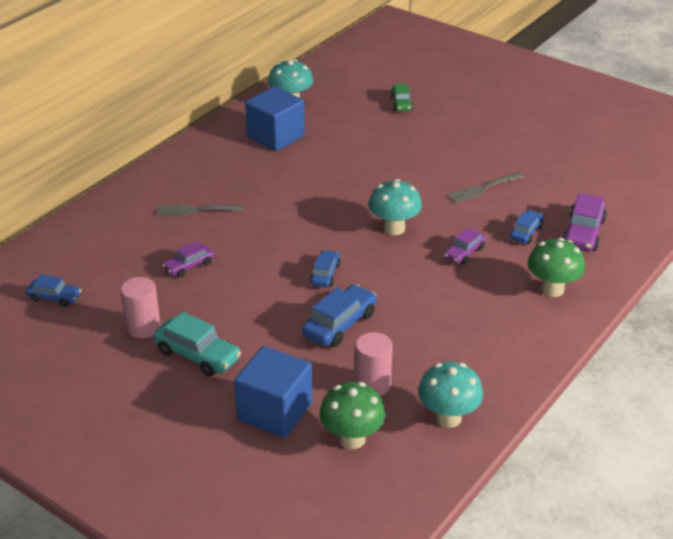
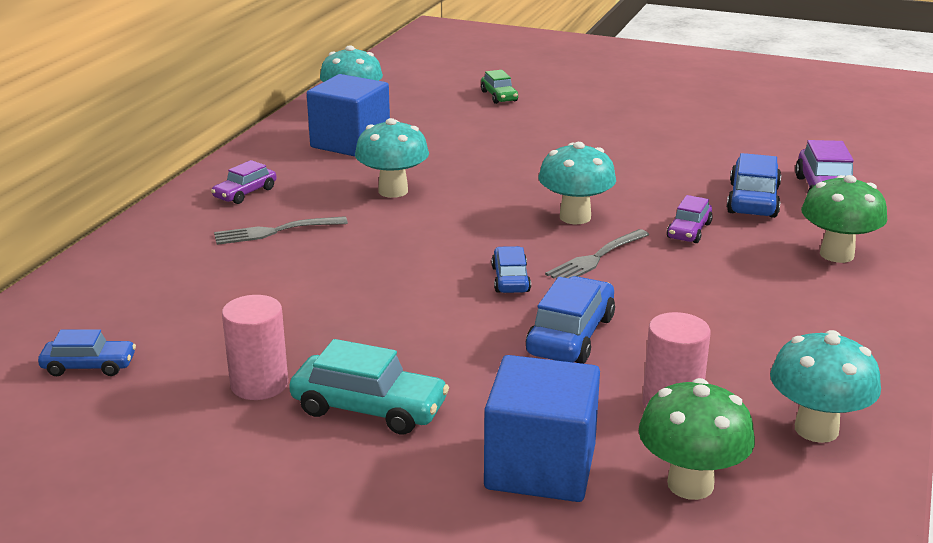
camera: 15 degrees left, 10 degrees down
(189, 266) = (297, 296): purple car -> purple car (245, 193)
(285, 186) = (393, 191): none -> turquoise mushroom
(483, 189) = (663, 164): grey fork -> grey fork (596, 258)
(526, 232) = (753, 200): blue car -> blue car, size x1.60

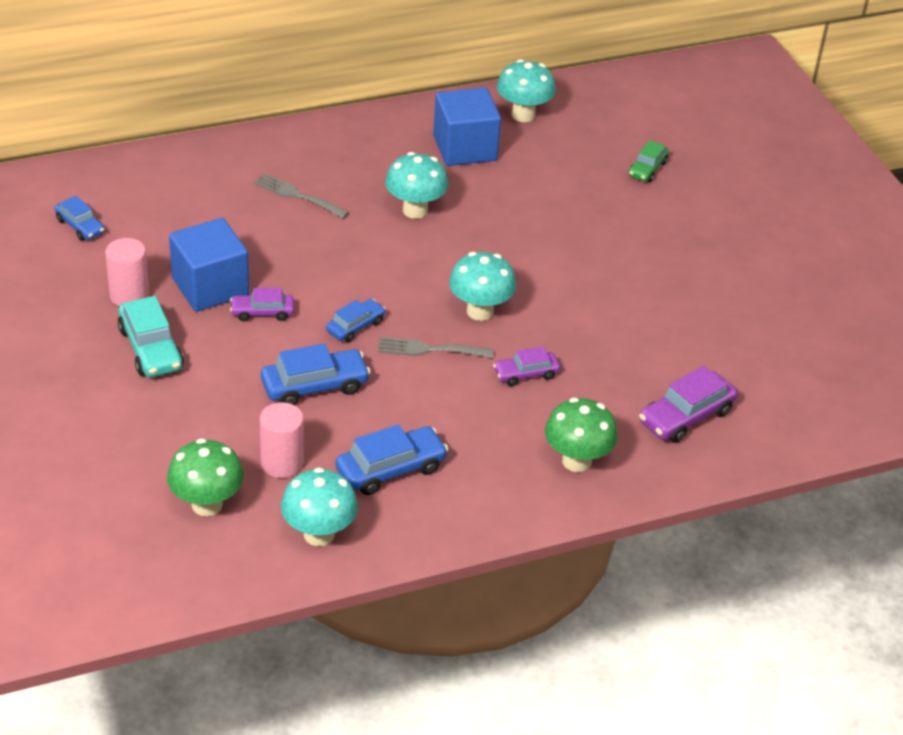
camera: 45 degrees right, 15 degrees up
(245, 193) = (332, 151): purple car -> purple car (262, 312)
(540, 467) = (164, 440): blue cube -> blue cube (210, 287)
(753, 200) = (621, 384): blue car -> blue car (391, 469)

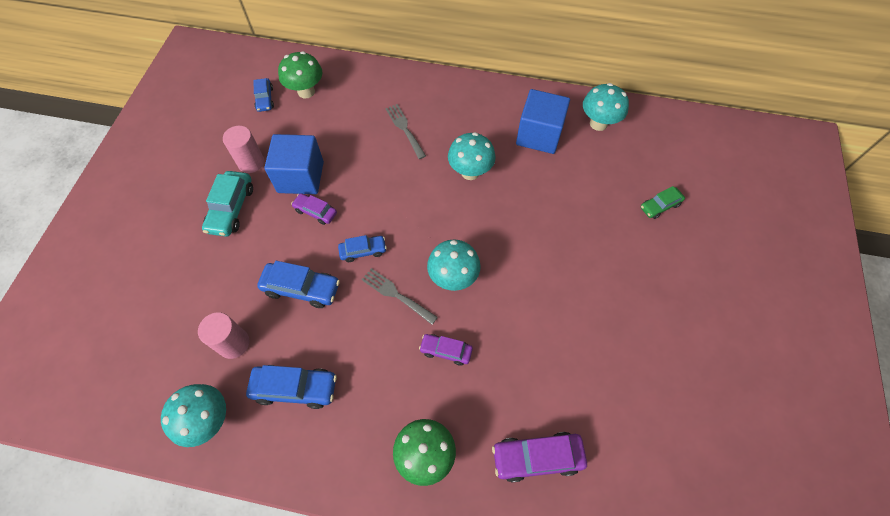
camera: 35 degrees right, 20 degrees up
(207, 504) = (165, 353): green mushroom -> green mushroom (306, 92)

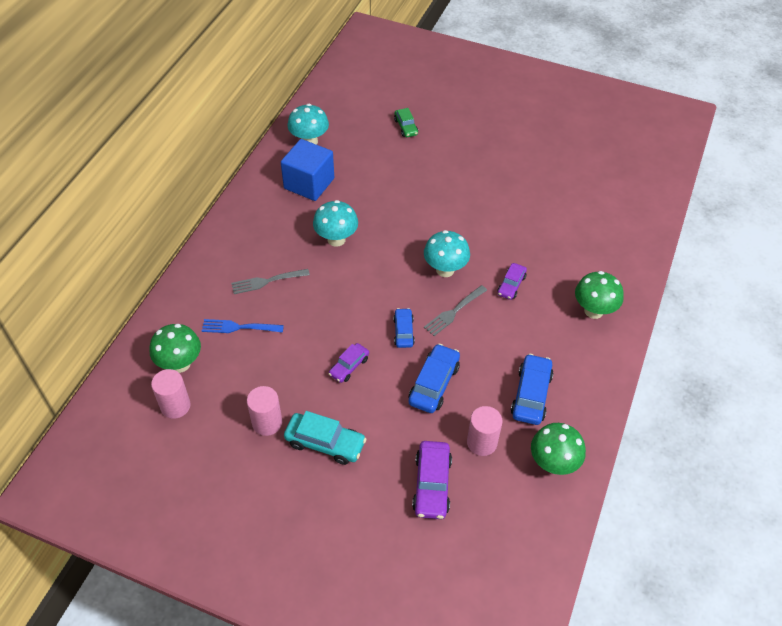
camera: 80 degrees left, 10 degrees down
(209, 420) = (553, 463): turquoise mushroom -> green mushroom
(265, 99) = (175, 406): blue car -> pink cylinder
(300, 177) = (301, 377): blue cube -> none
(349, 121) = (239, 327): none -> blue fork
(537, 457) = (599, 245): purple car -> purple car (432, 484)

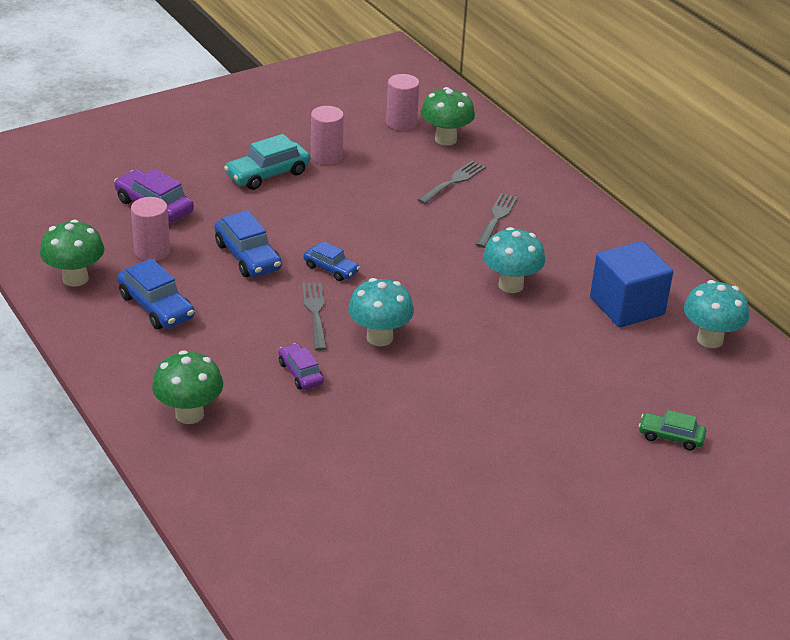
camera: 125 degrees right, 15 degrees down
(239, 327) = (453, 181): blue fork -> grey fork
(349, 366) = (331, 220): purple car -> none

